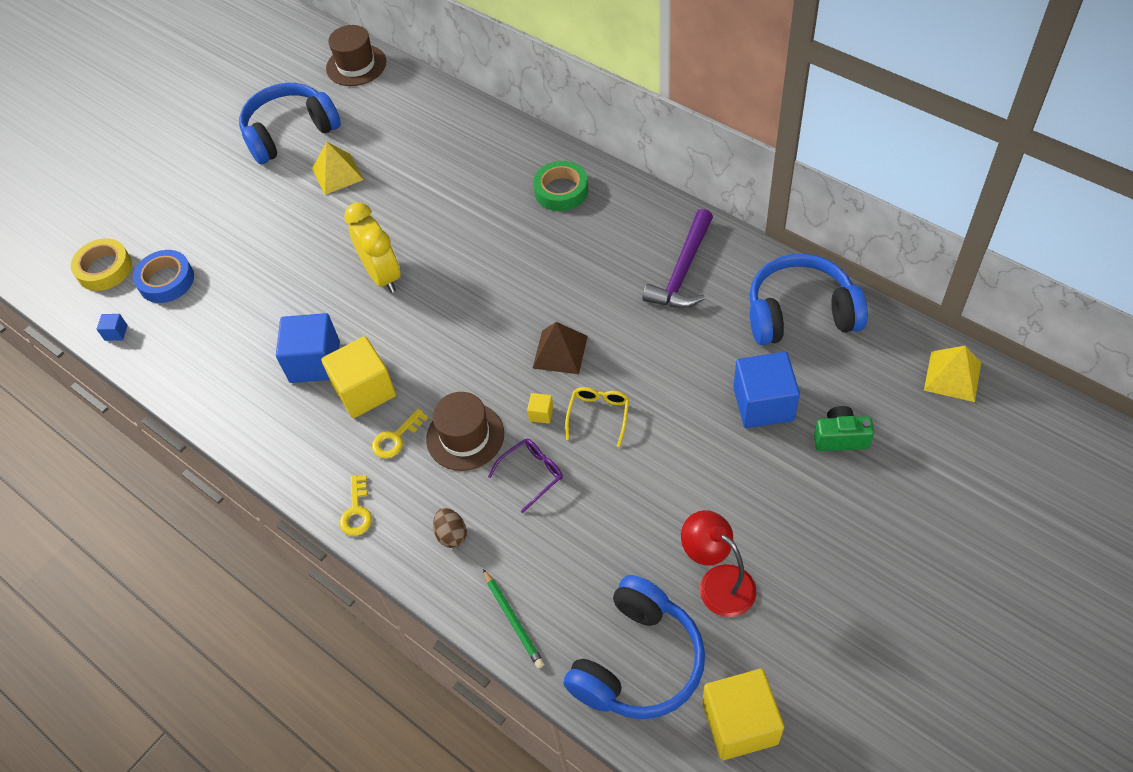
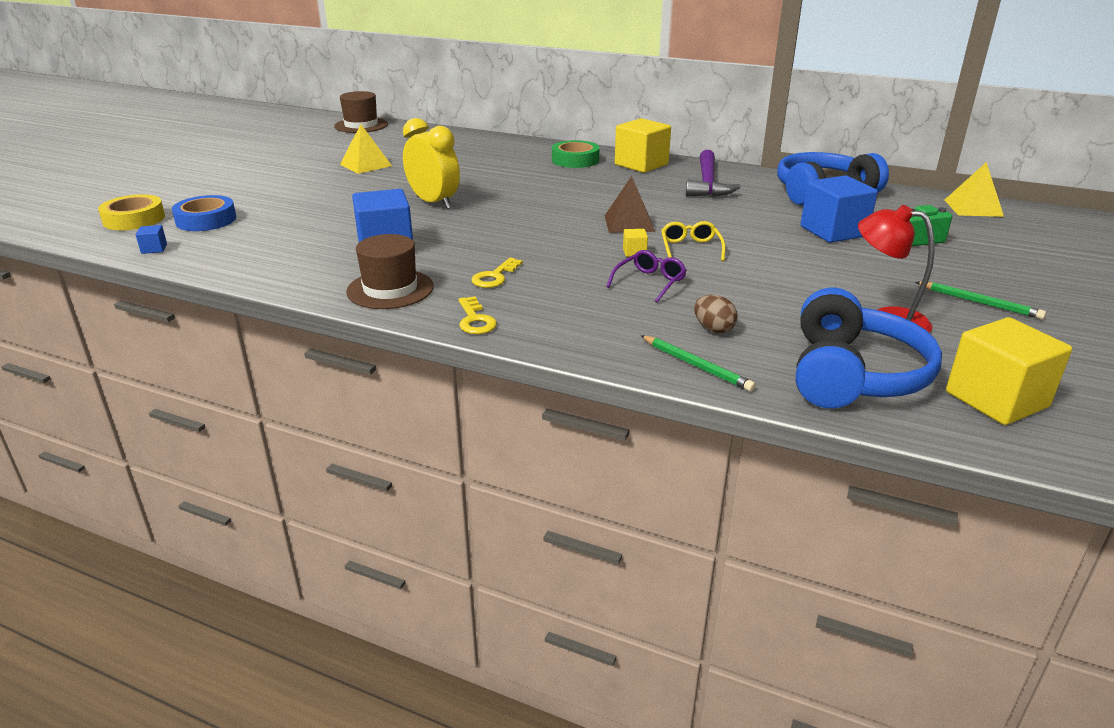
camera: 20 degrees left, 25 degrees down
(290, 132) = (311, 152): blue headphones -> none
(364, 391) = (446, 256): yellow cube -> yellow cube (641, 164)
(451, 534) = (590, 323): brown egg -> brown egg (713, 329)
(465, 436) = (567, 270): brown hat -> brown hat (390, 289)
(827, 570) = (979, 303): none -> green pencil

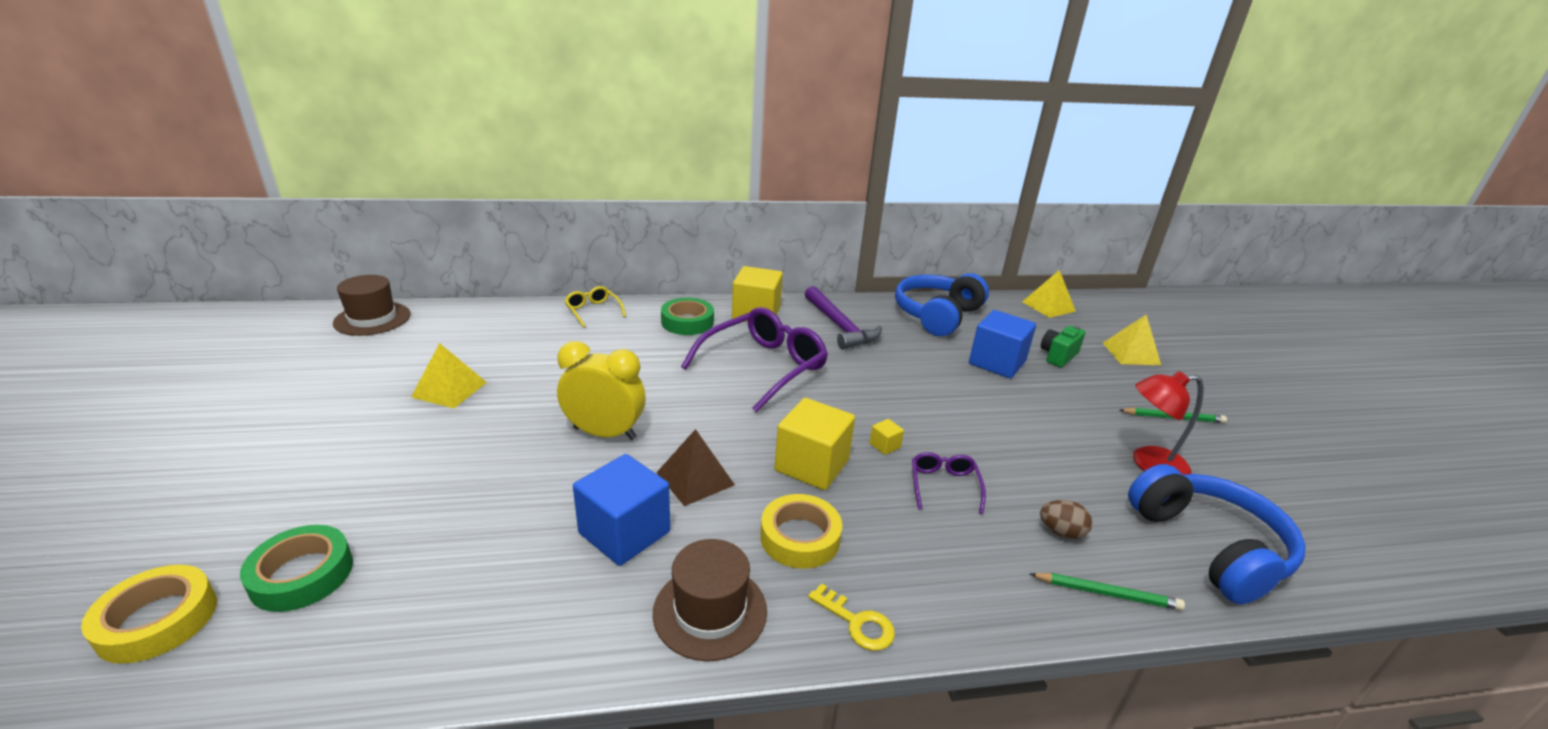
camera: 35 degrees left, 0 degrees up
(154, 249) = (265, 678): blue cube -> none
(206, 220) = (302, 575): blue tape -> green tape
(495, 277) = (800, 537): yellow key -> yellow tape
(600, 194) = (763, 367): none -> purple glasses
(629, 223) = (835, 403): brown pyramid -> brown pyramid (695, 478)
(690, 248) = (923, 423): yellow glasses -> yellow glasses (593, 311)
(996, 399) = (1307, 531): yellow cube -> yellow cube (812, 465)
(1017, 255) = (1131, 353): none -> yellow pyramid

